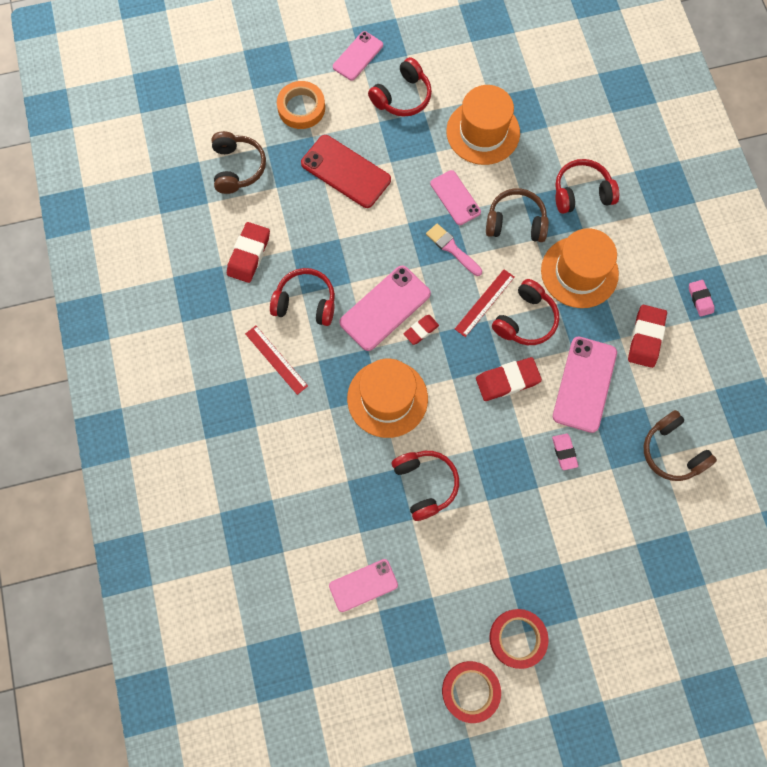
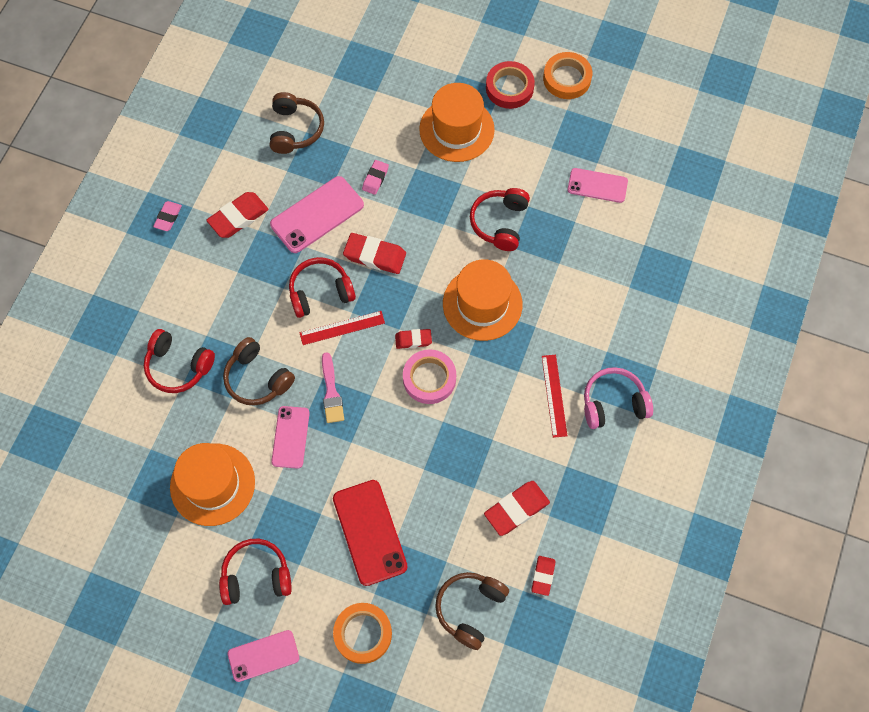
camera: 145 degrees left, 5 degrees down
(199, 221) = (543, 576): none -> red eraser
(223, 384) = (613, 403): none -> pink headphones
(305, 303) = (495, 429): red headphones -> none
(385, 308) = (429, 378): pink phone -> pink tape
(470, 691) = (567, 78): red tape -> orange tape
(579, 272) = (242, 301): orange hat -> orange hat (456, 129)

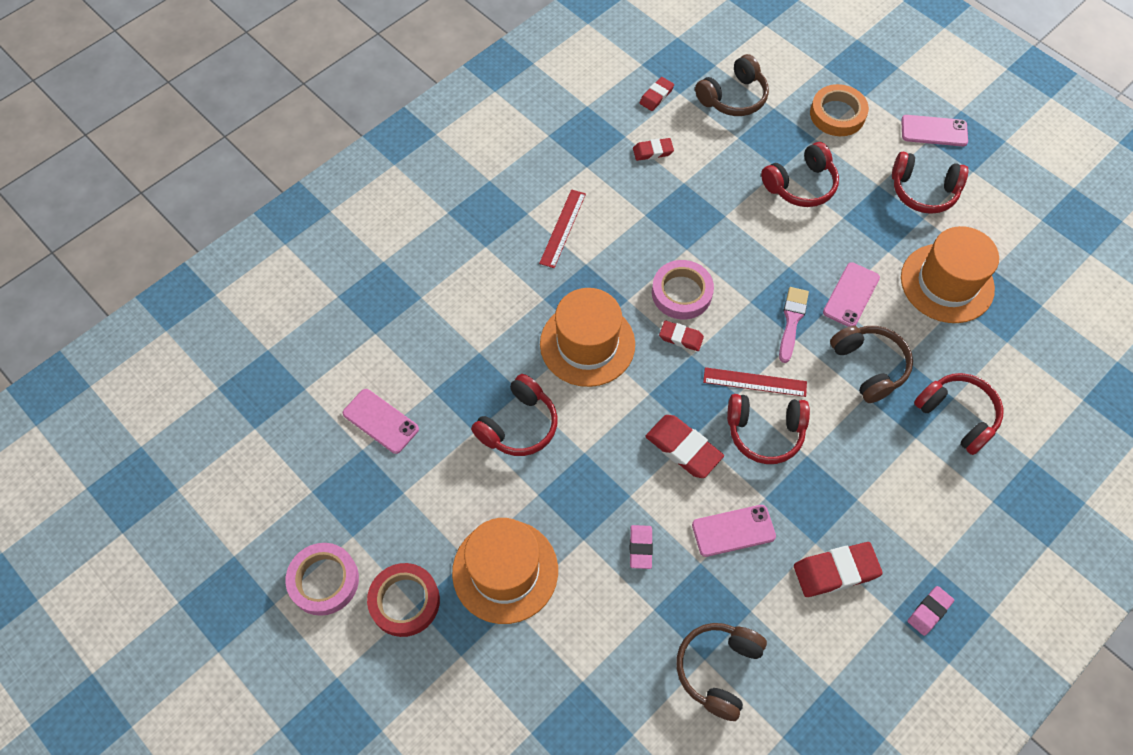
camera: 155 degrees left, 5 degrees down
(317, 215) = (733, 530): pink phone -> pink phone, size x0.65
(370, 532) = (800, 185): red phone -> red headphones
(375, 178) = (640, 548): pink eraser -> pink eraser turned 45 degrees counterclockwise
(516, 509) = (653, 151): red eraser -> red eraser, size x0.60
(567, 78) = (324, 581): orange tape -> pink tape
(613, 403) = (509, 199): pink headphones -> none

